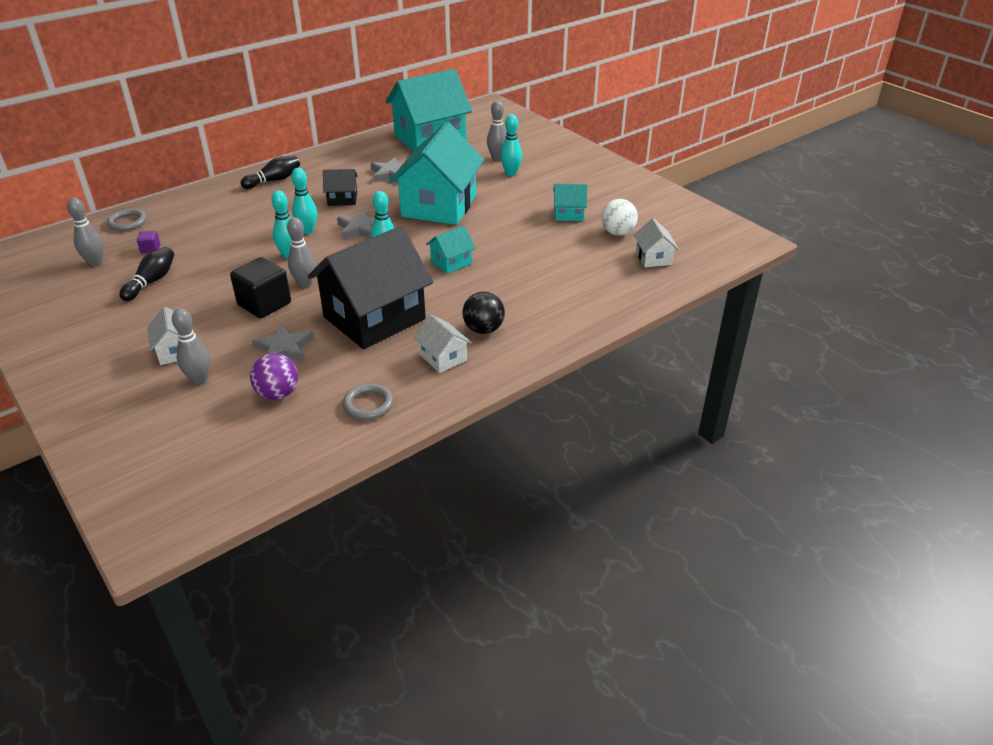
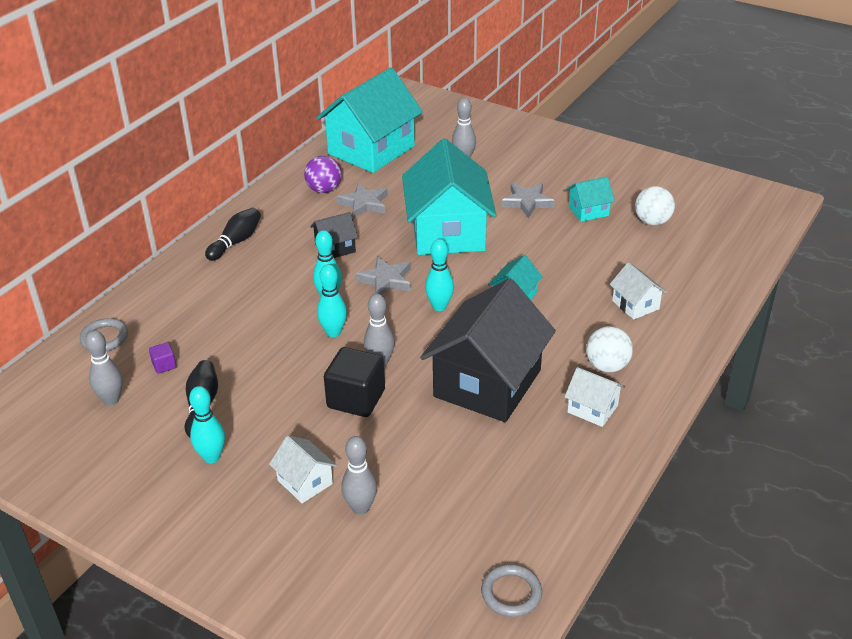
camera: 20 degrees left, 0 degrees up
(278, 394) = (459, 498): purple ball -> purple ball (324, 190)
(284, 349) = (422, 445): grey star -> grey star (527, 202)
(368, 404) = (560, 482): grey ring -> grey ring (511, 593)
(483, 329) = (607, 366): black ball -> white ball
(511, 173) = (492, 175): turquoise bowling pin -> turquoise bowling pin (212, 457)
(653, 258) = (707, 242): white house -> white house (635, 305)

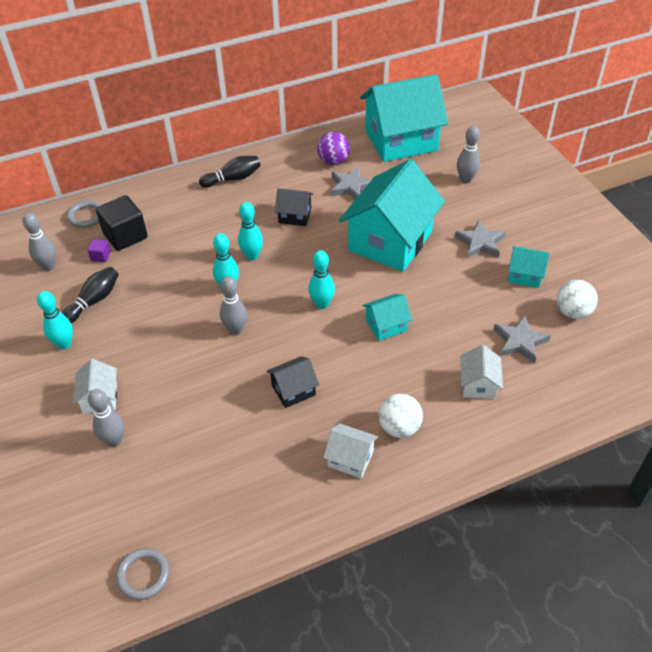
camera: 35 degrees right, 10 degrees up
(356, 399) = (192, 350): black cube -> black cube (125, 236)
(386, 280) = (304, 261): grey star -> grey star (519, 341)
(487, 383) = (293, 390): black house -> black house, size x0.44
(592, 409) = (350, 459): white house -> white house turned 45 degrees counterclockwise

